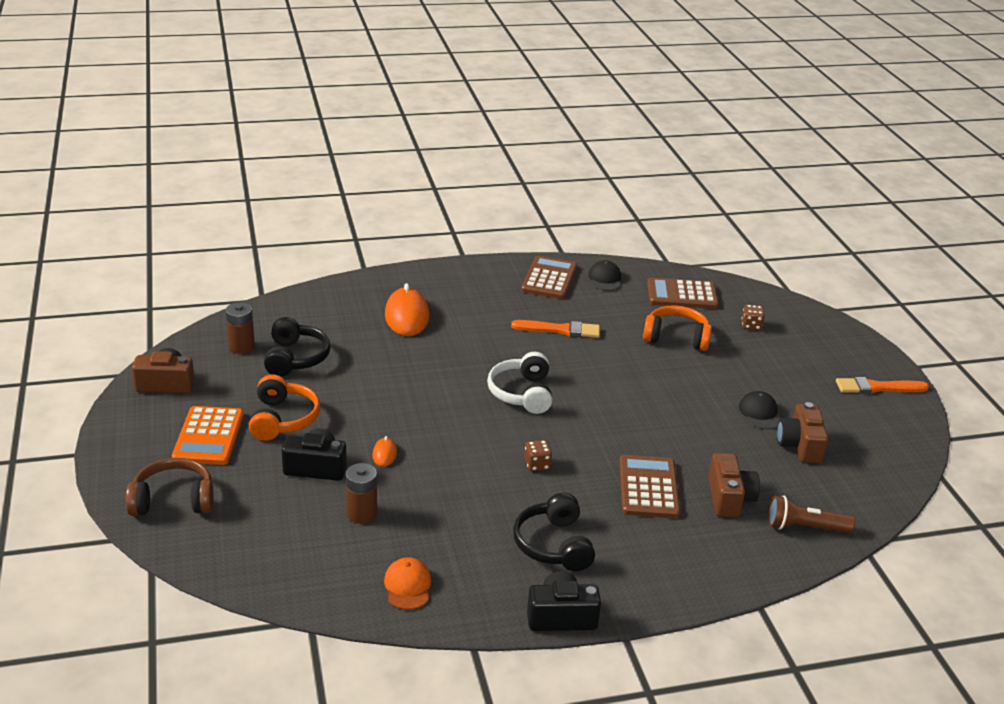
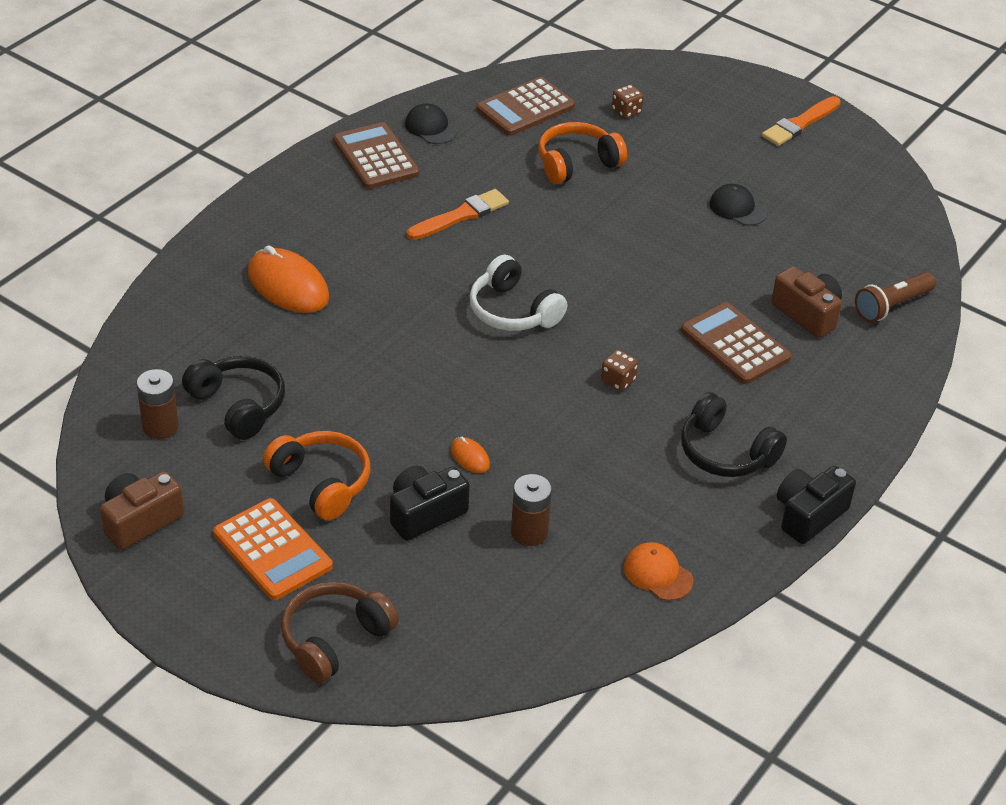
camera: 40 degrees left, 10 degrees up
(800, 445) = (804, 224): brown camera -> none

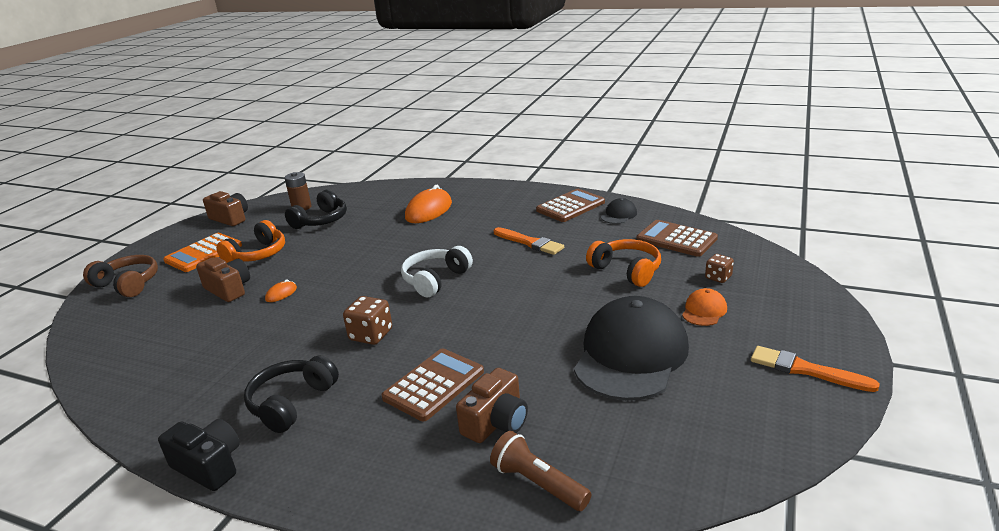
camera: 80 degrees right, 15 degrees down
(425, 513) = (229, 289): black camera -> brown camera
(529, 532) = (206, 329): brown battery -> none
(618, 380) = (371, 335): brown dice -> brown dice, size x1.57
(658, 574) = (153, 391): orange cap -> orange cap (704, 311)
(738, 208) = (631, 355): black cap -> black cap, size x2.39

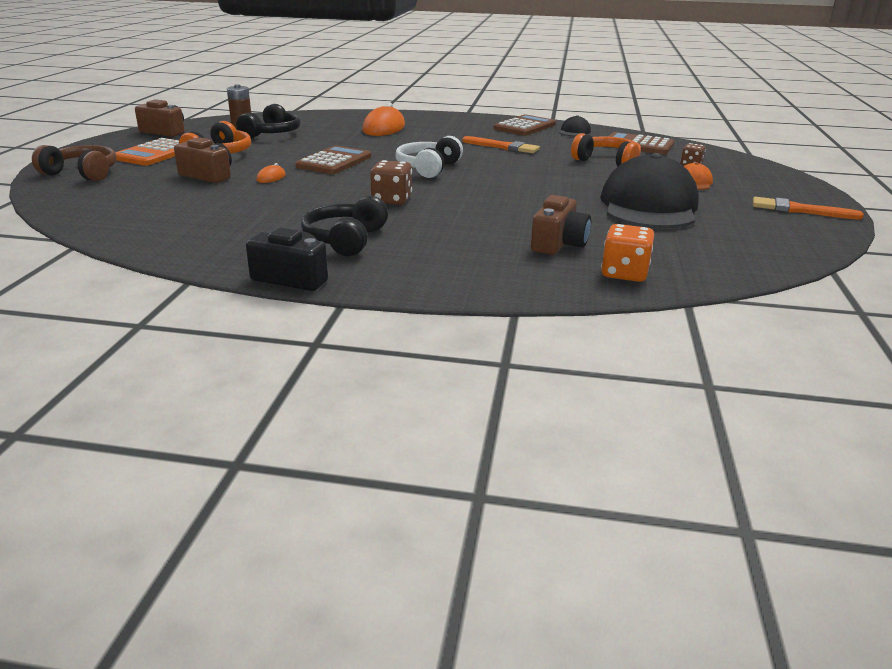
camera: 15 degrees left, 0 degrees up
(434, 385) = (481, 226): brown calculator -> brown calculator (334, 161)
(538, 483) = (624, 273): brown flashlight -> orange dice

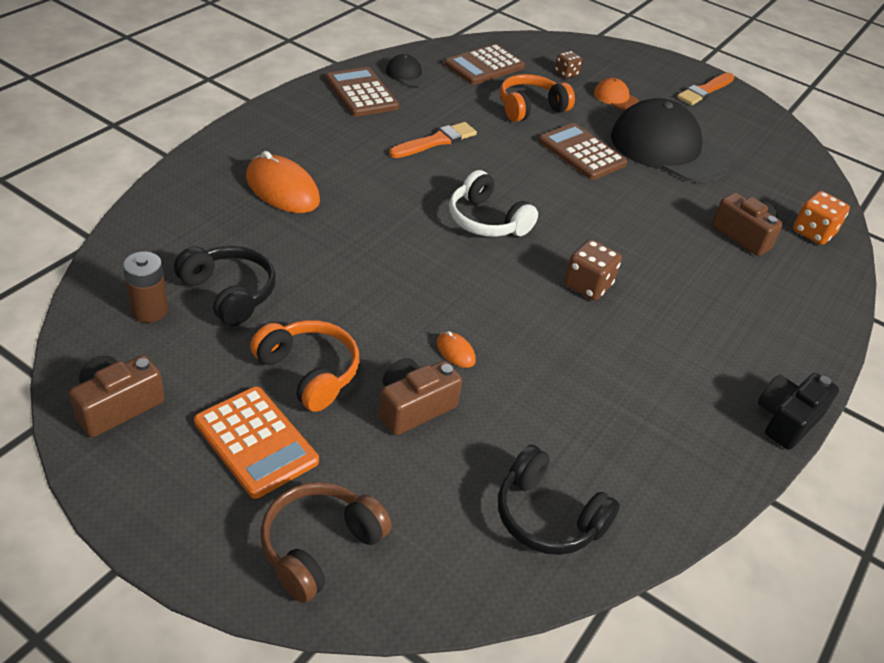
camera: 70 degrees left, 15 degrees up
(334, 161) = (416, 280): brown calculator -> brown calculator (581, 153)
(345, 240) = (696, 356): black headphones -> black headphones (547, 516)

